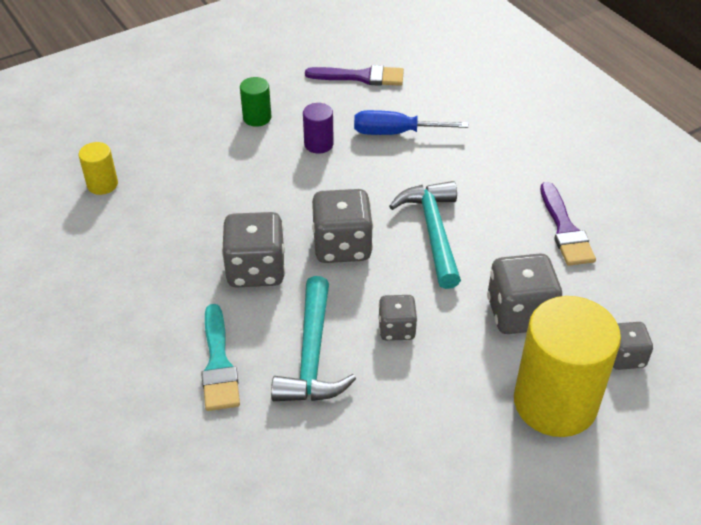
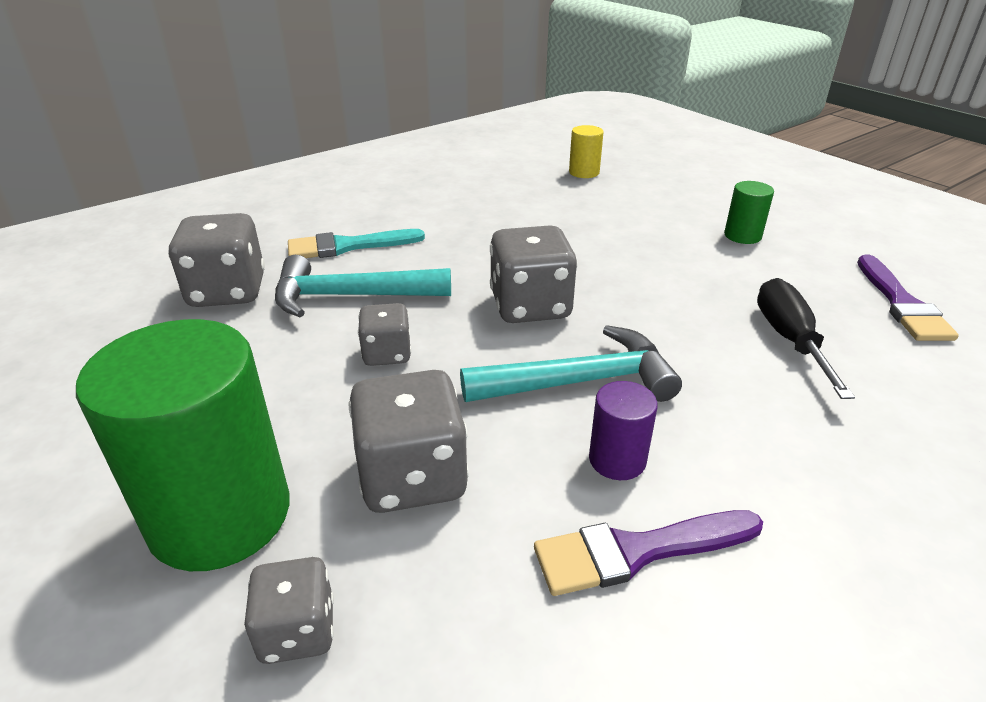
camera: 85 degrees right, 10 degrees down
(256, 270) = (480, 255): grey dice -> grey dice (227, 291)
(318, 144) = (720, 279): purple cylinder -> purple cylinder (617, 460)
(395, 133) = (789, 339): blue screwdriver -> black screwdriver
(555, 403) = (220, 515): yellow cylinder -> green cylinder

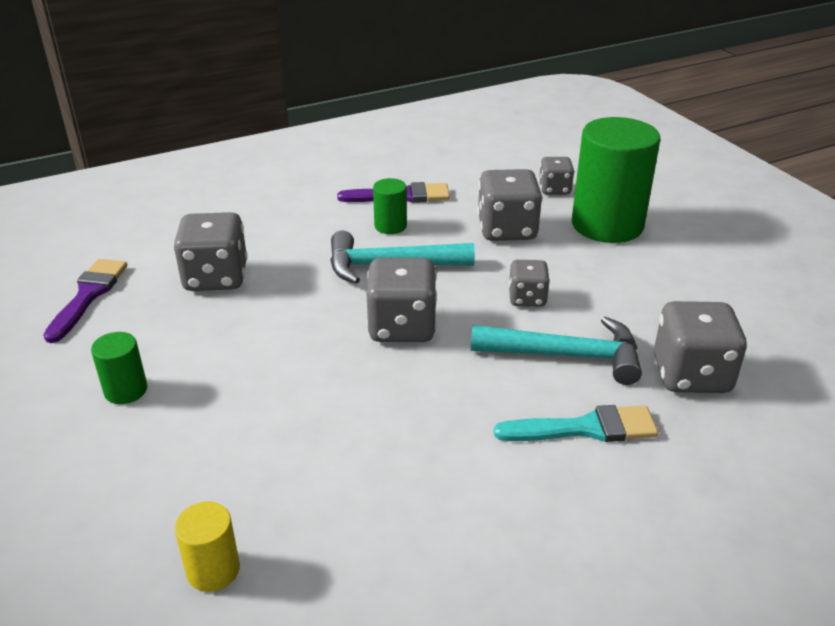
camera: 170 degrees left, 0 degrees up
(617, 460) = (390, 226): purple cylinder -> green cylinder
(789, 339) = (216, 278): black screwdriver -> grey dice

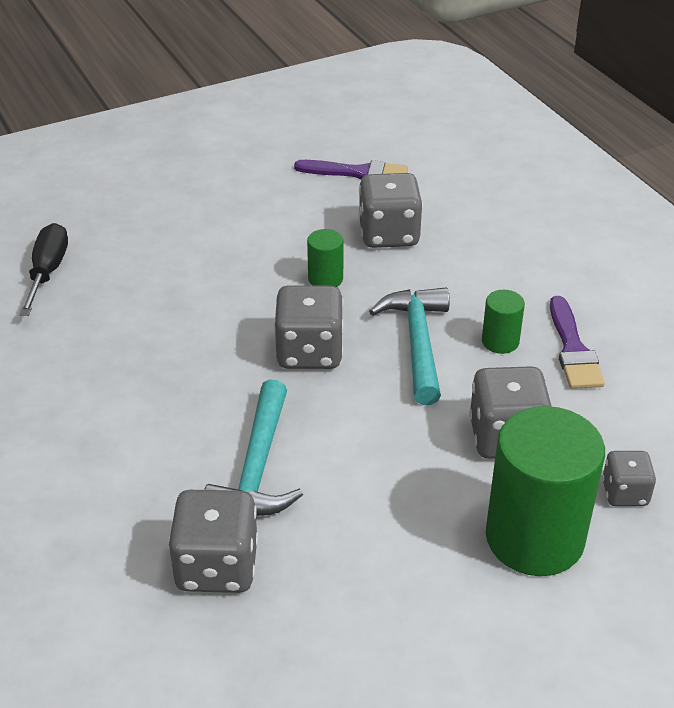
camera: 90 degrees right, 5 degrees up
(126, 390) = (233, 210): green cylinder -> green cylinder (325, 279)
(213, 570) = (48, 271): yellow cylinder -> black screwdriver
(527, 298) = (359, 445): grey dice -> none
(584, 428) = (149, 469): turquoise brush -> none

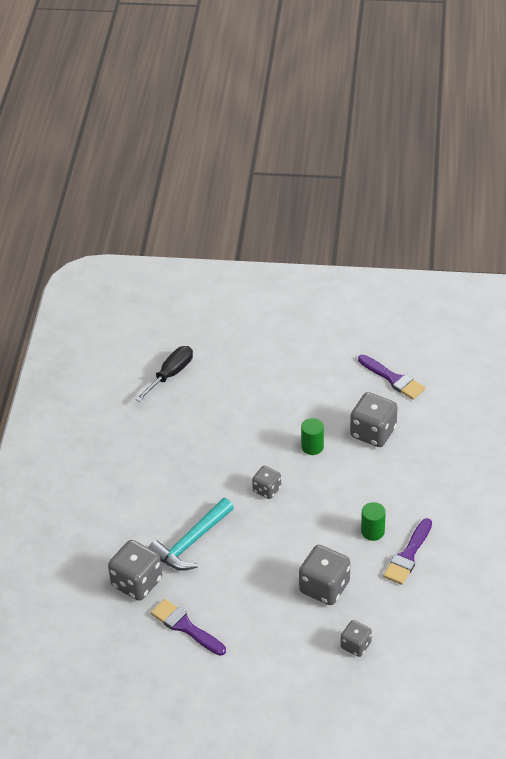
camera: 35 degrees right, 5 degrees up
(309, 352) = (267, 489): grey dice -> grey dice, size x0.58
(354, 594) = (186, 627): none -> purple brush
(418, 343) = (328, 511): turquoise hammer -> none
(534, 538) = (290, 644): green cylinder -> none

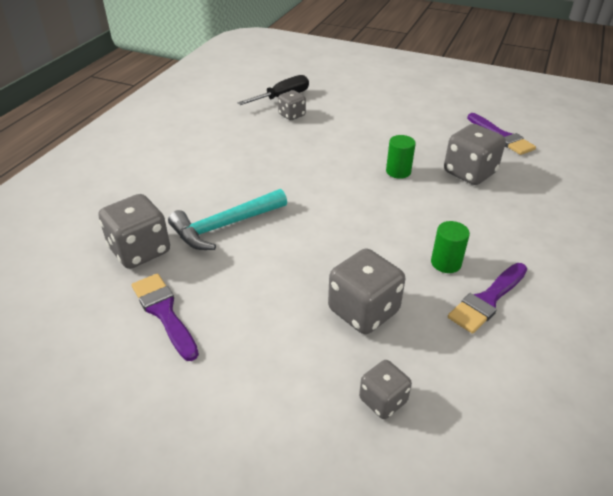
camera: 15 degrees right, 5 degrees down
(267, 489) = (333, 197): grey dice -> grey dice (292, 115)

